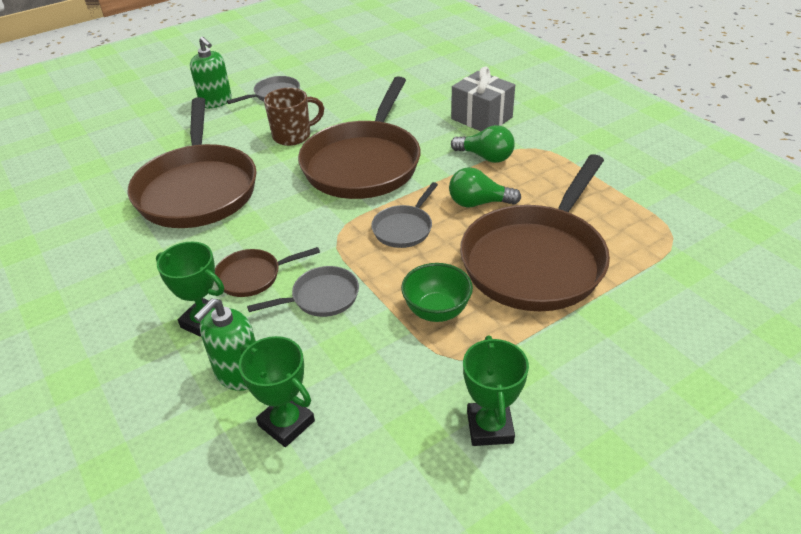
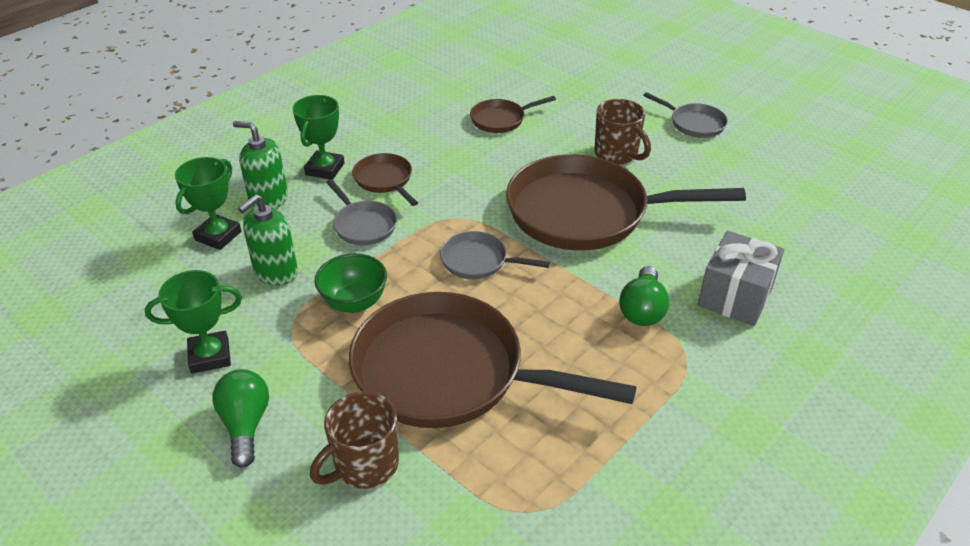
camera: 75 degrees right, 0 degrees up
(198, 189) = (501, 119): brown pan -> brown pan, size x0.45
(216, 102) = (657, 91): green soap dispenser -> green soap dispenser (276, 272)
(478, 203) = (542, 313): green light bulb -> green light bulb (245, 425)
(633, 317) = (365, 465): none -> brown mug

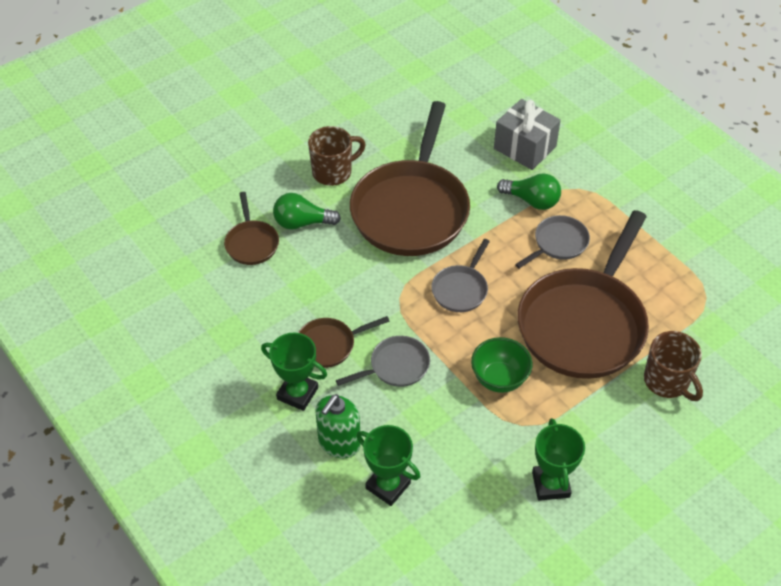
camera: 80 degrees left, 10 degrees up
(245, 425) = (626, 456): green light bulb -> green light bulb (302, 223)
(276, 272) = (451, 436): green soap dispenser -> none
(694, 123) = (301, 112): grey pan -> grey pan (558, 243)

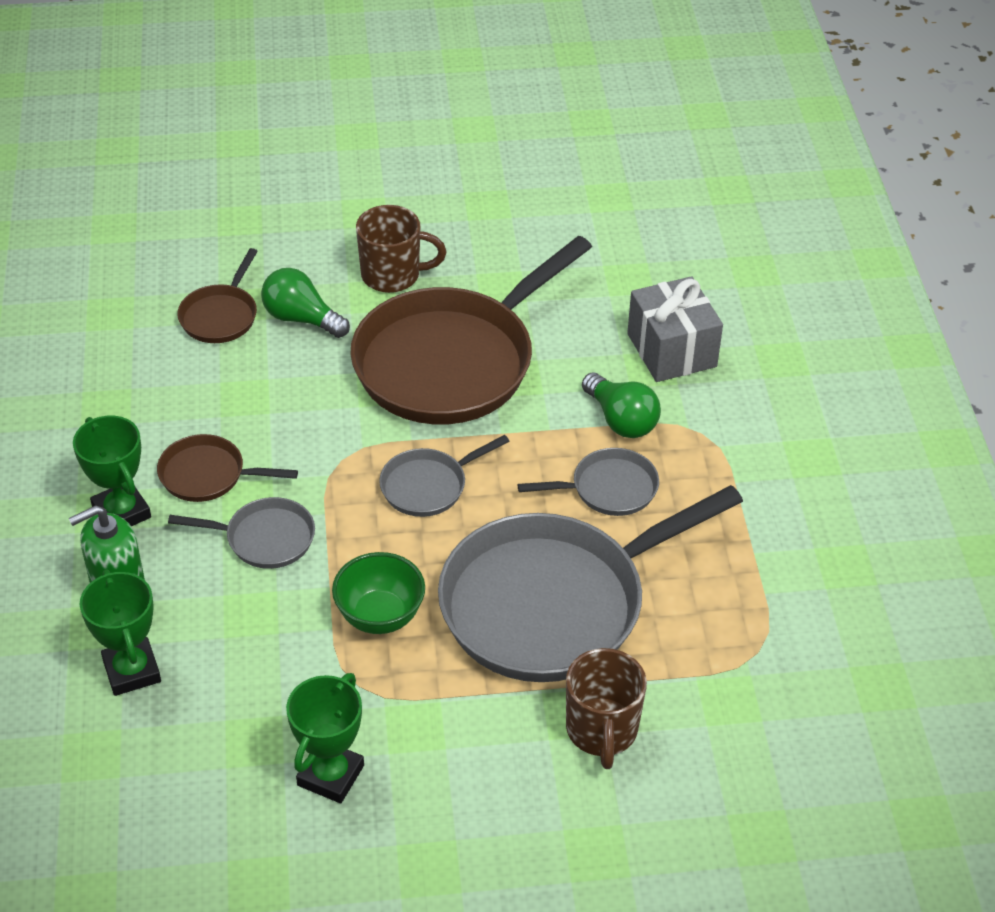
camera: 30 degrees right, 5 degrees down
(584, 323) = (554, 603): brown pan -> grey pan

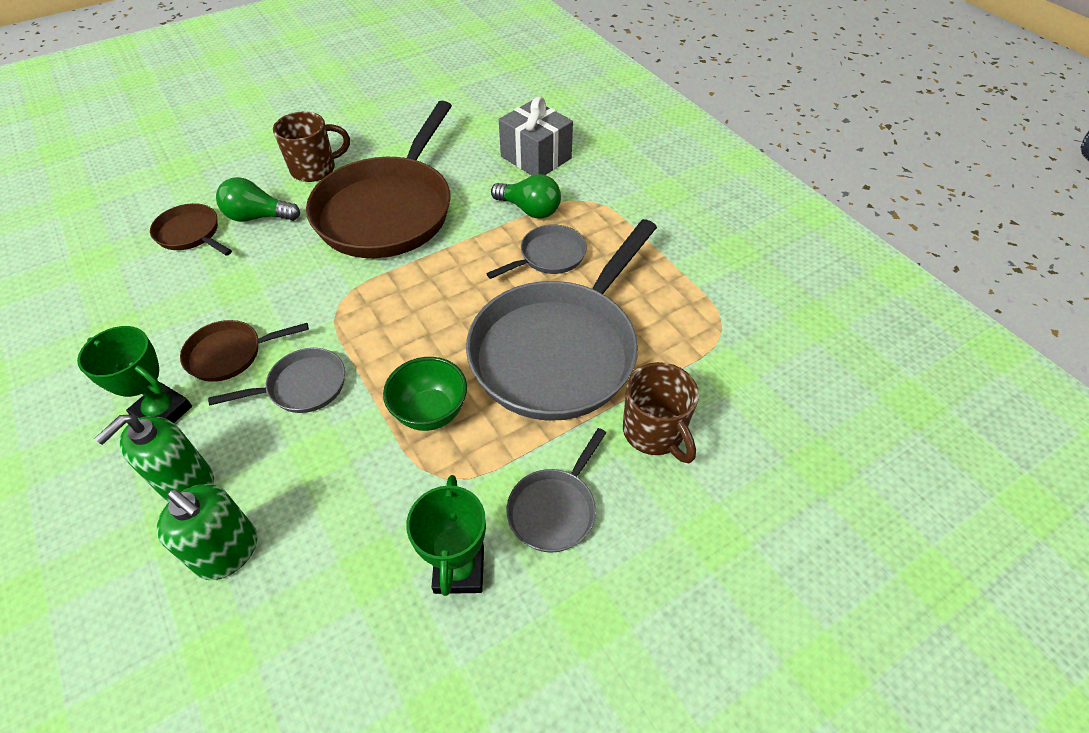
camera: 25 degrees left, 5 degrees up
(132, 671) = (228, 551): green trophy -> green soap dispenser
(221, 315) = (191, 234): brown pan -> brown pan turned 135 degrees clockwise
(428, 486) = (417, 299): grey pan -> grey pan (555, 508)

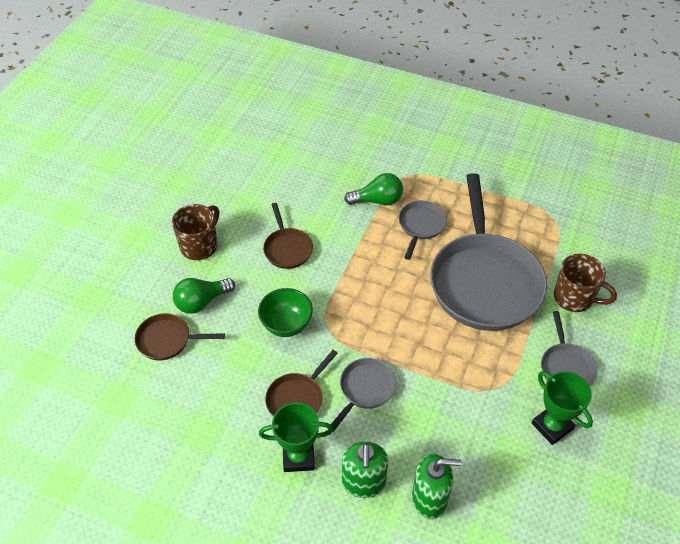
camera: 35 degrees left, 0 degrees up
(388, 210) = (287, 248): brown pan -> brown pan, size x0.45
(430, 412) = (453, 358): green bowl -> green bowl (286, 325)
(536, 157) = (343, 160): grey gift -> none

